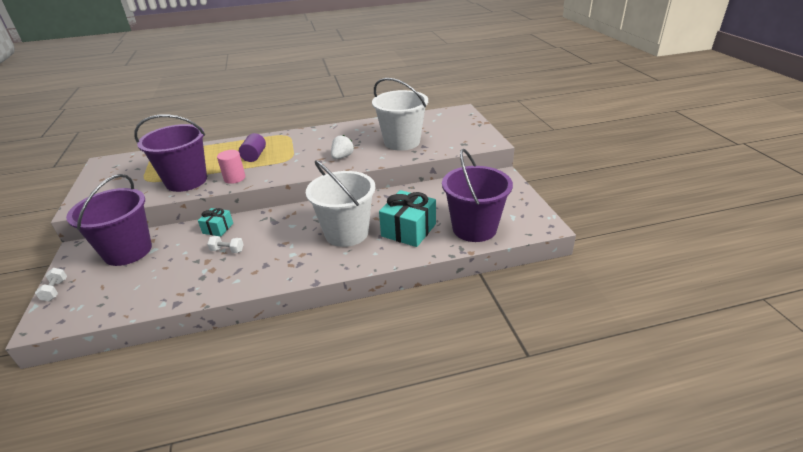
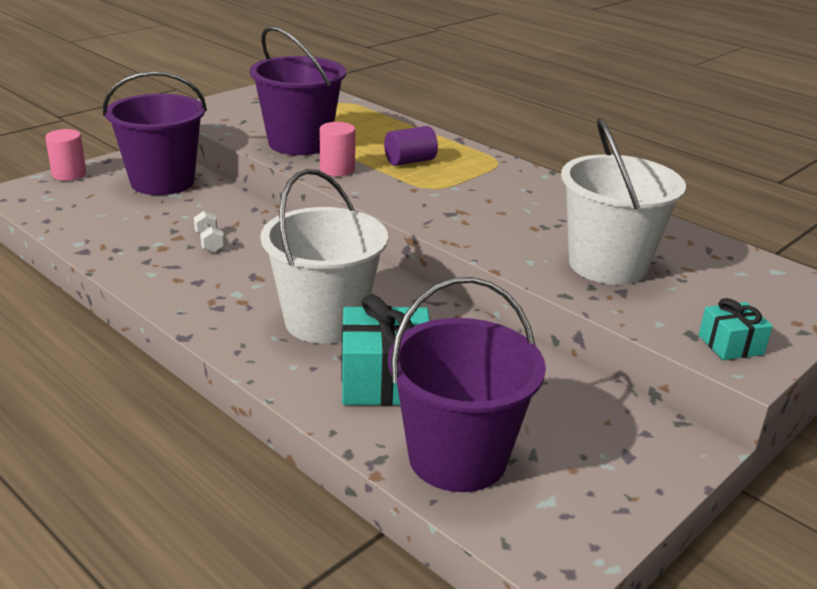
camera: 55 degrees right, 5 degrees down
(55, 290) = (69, 174): white dumbbell -> pink cylinder
(218, 228) = (252, 217): turquoise gift -> turquoise gift (730, 345)
(342, 157) = (487, 227): white strawberry -> none

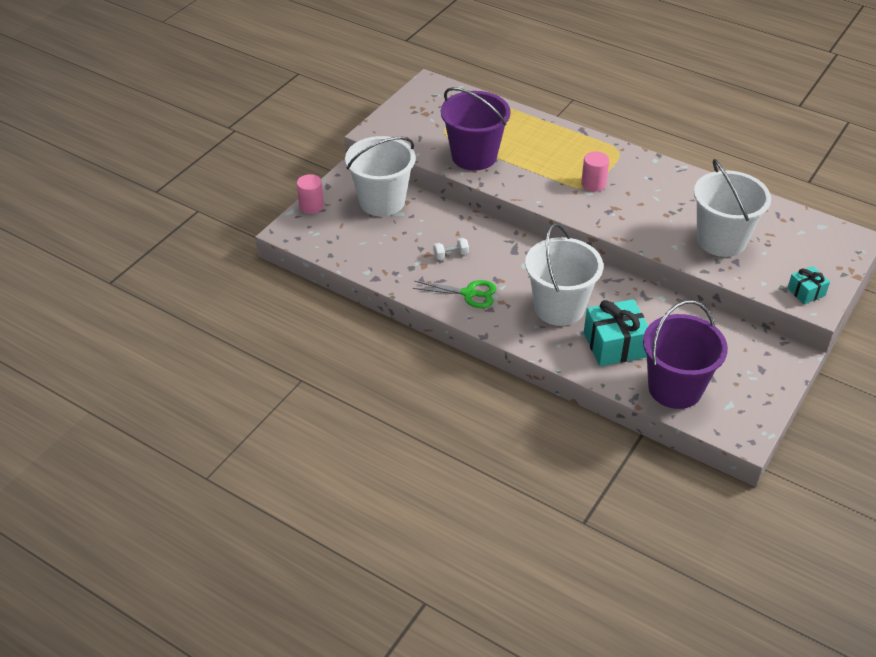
camera: 10 degrees left, 15 degrees up
(162, 182) = (382, 201): purple bucket -> white bucket
(201, 286) = (469, 294): none -> green scissors
(209, 242) = (451, 255): white dumbbell -> white dumbbell turned 75 degrees counterclockwise
(337, 169) = (515, 180): pink cylinder -> pink cylinder (593, 184)
(410, 161) = (559, 162): purple cylinder -> none

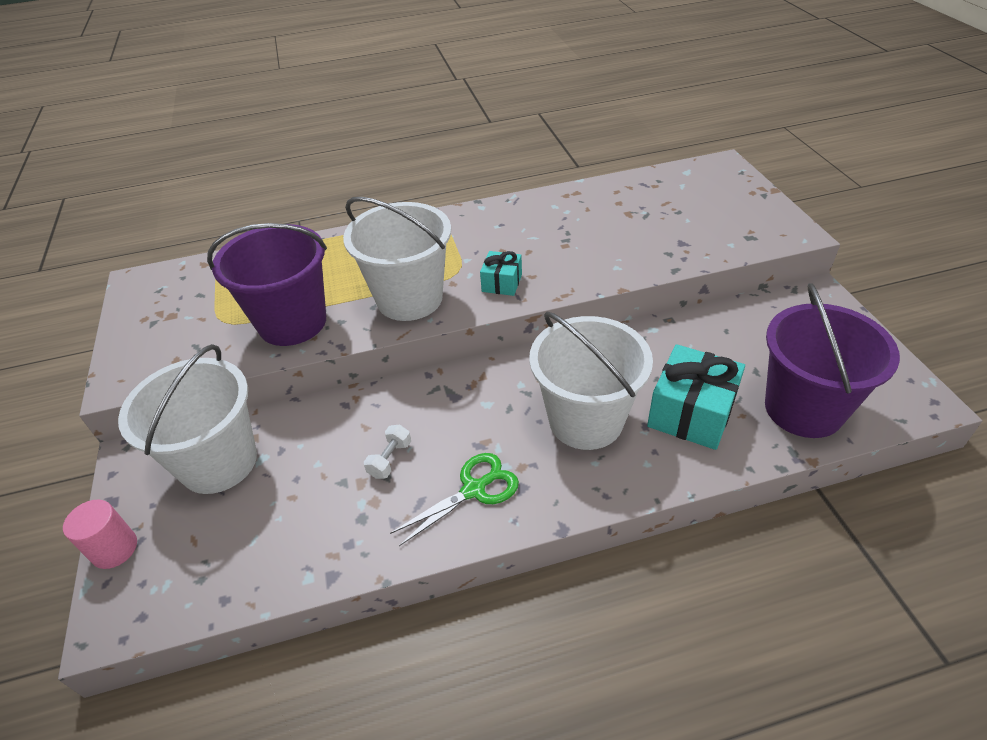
camera: 45 degrees left, 0 degrees up
(593, 184) = (459, 264): pink cylinder -> none
(721, 240) = (642, 234): white bucket -> white bucket (409, 299)
(806, 292) = (769, 228): turquoise gift -> turquoise gift (502, 283)

